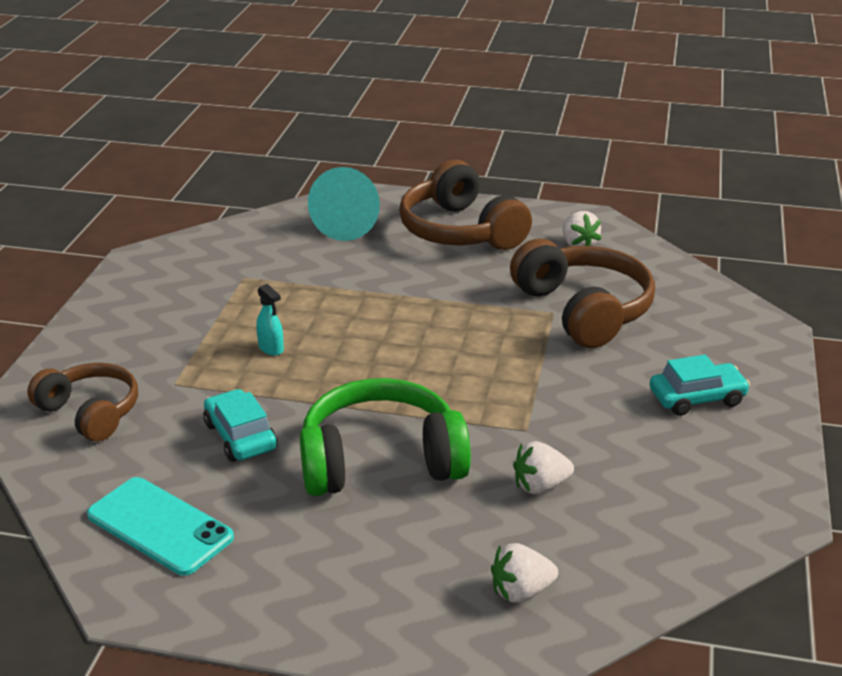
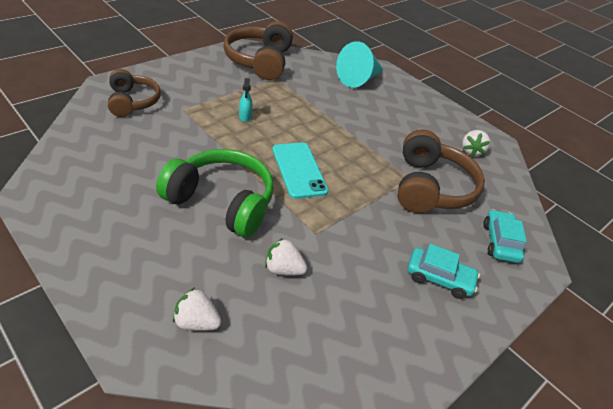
camera: 30 degrees right, 10 degrees up
(160, 526) = (87, 170): turquoise phone -> turquoise phone (299, 170)
(240, 436) = (176, 150): turquoise car -> turquoise car (500, 242)
(460, 231) = (412, 110): brown headphones -> brown headphones (259, 61)

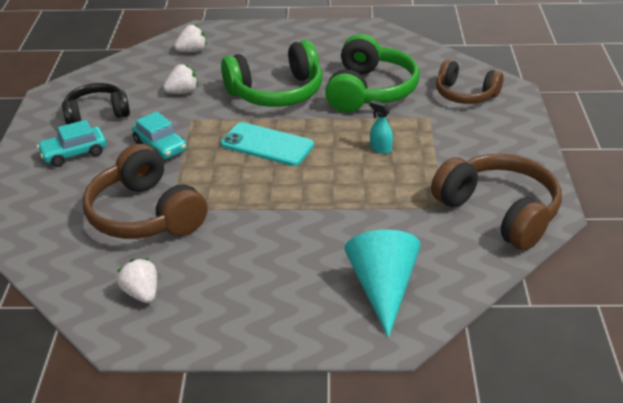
camera: 140 degrees right, 5 degrees down
(169, 149) = (370, 91): none -> green headphones
(383, 311) = (97, 114): none -> black headphones
(500, 242) = (40, 212): turquoise car -> turquoise car (160, 146)

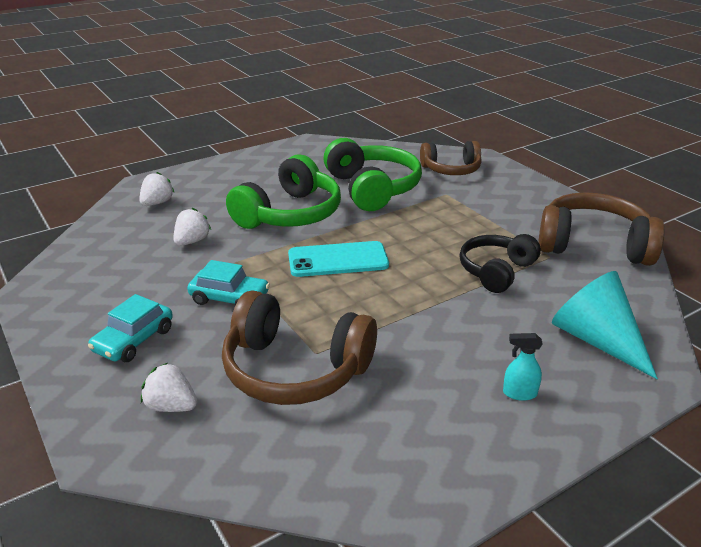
camera: 35 degrees left, 5 degrees down
(97, 114) = (115, 292): black headphones -> black headphones (496, 271)
(142, 293) = (392, 451): white strawberry -> white strawberry (171, 406)
(380, 148) = (441, 229): turquoise spray bottle -> turquoise spray bottle (519, 393)

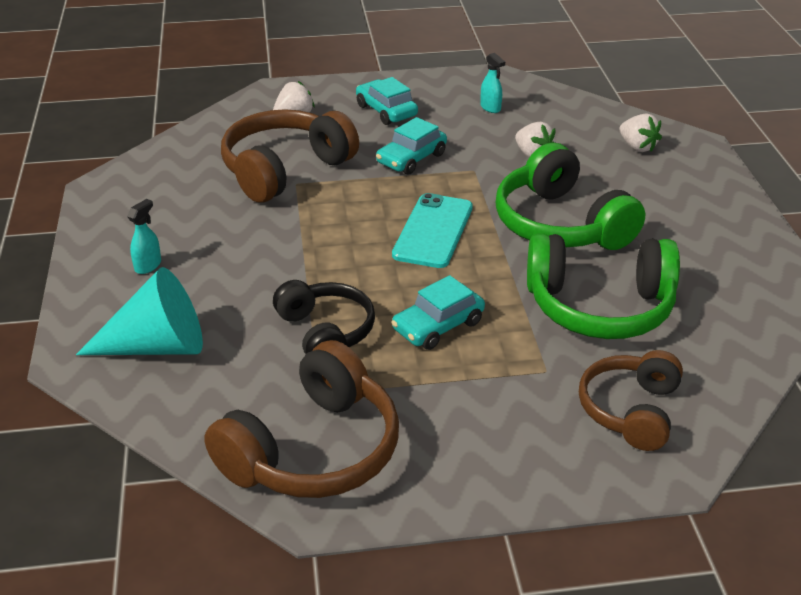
camera: 115 degrees right, 5 degrees up
(107, 279) = (490, 108): none -> turquoise spray bottle
(444, 233) = (438, 326): none -> turquoise car

